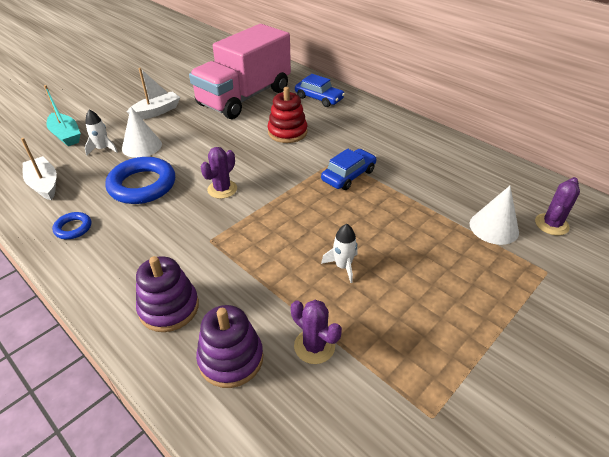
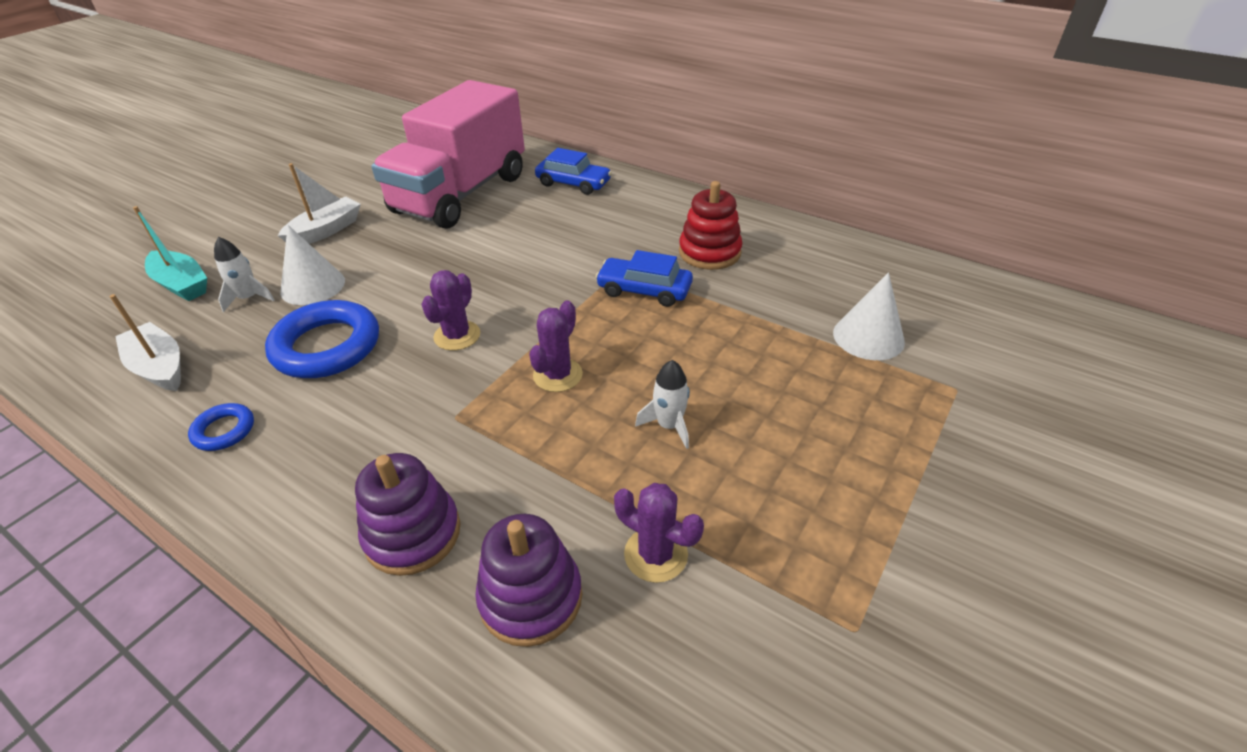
camera: 10 degrees left, 0 degrees up
(287, 132) = (538, 238): red stacking toy -> red stacking toy (709, 252)
(348, 175) = (644, 290): blue car -> blue car turned 105 degrees counterclockwise
(551, 224) = (944, 322): purple cactus -> purple cactus (558, 375)

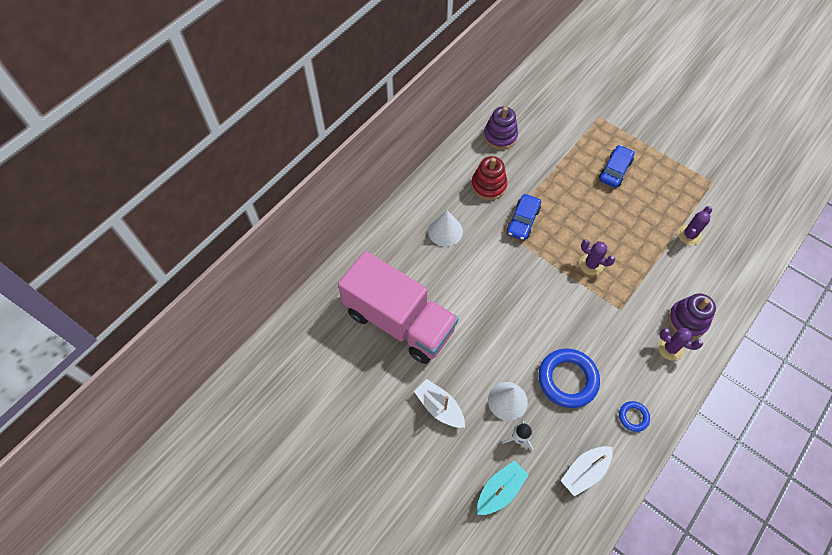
camera: 85 degrees left, 20 degrees up
(457, 336) = (559, 312): purple cactus -> purple cactus (670, 348)
(531, 597) = (711, 277): purple stacking toy -> purple stacking toy (500, 136)
(573, 183) = (395, 249): blue car -> blue car (615, 170)
(669, 425) = (623, 222): white rocket -> none
(868, 337) = (564, 136): white cone -> white cone (445, 231)

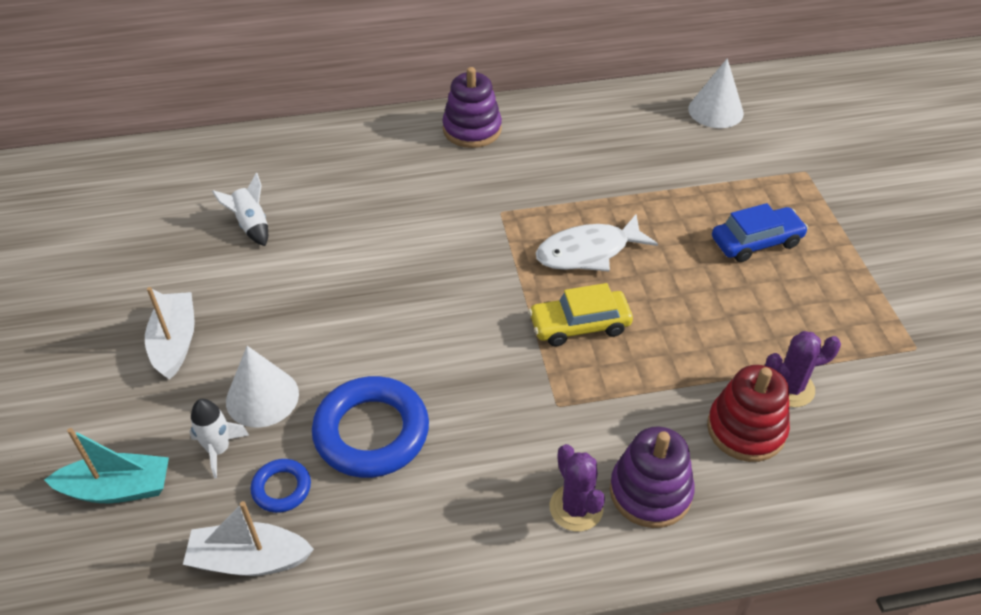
camera: 40 degrees right, 15 degrees down
(399, 321) = (251, 225): pink truck -> white rocket
(445, 231) = (426, 172): white cone -> white cone (715, 111)
(488, 185) = (544, 159): red stacking toy -> red stacking toy (746, 429)
(500, 136) = (627, 118): purple stacking toy -> purple stacking toy (472, 129)
(522, 221) = (543, 220): blue car -> none
(558, 224) = (588, 252): none -> white fish
(591, 264) = (579, 325): purple cactus -> yellow car
(633, 417) = (405, 550): blue ring -> blue ring (281, 488)

